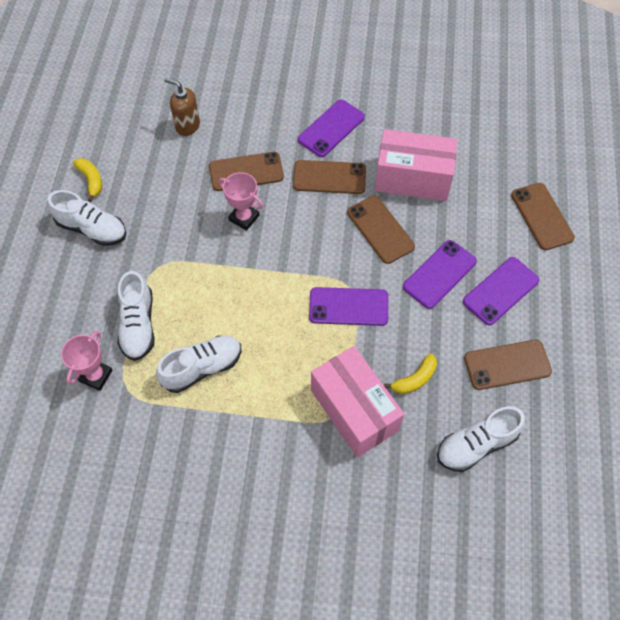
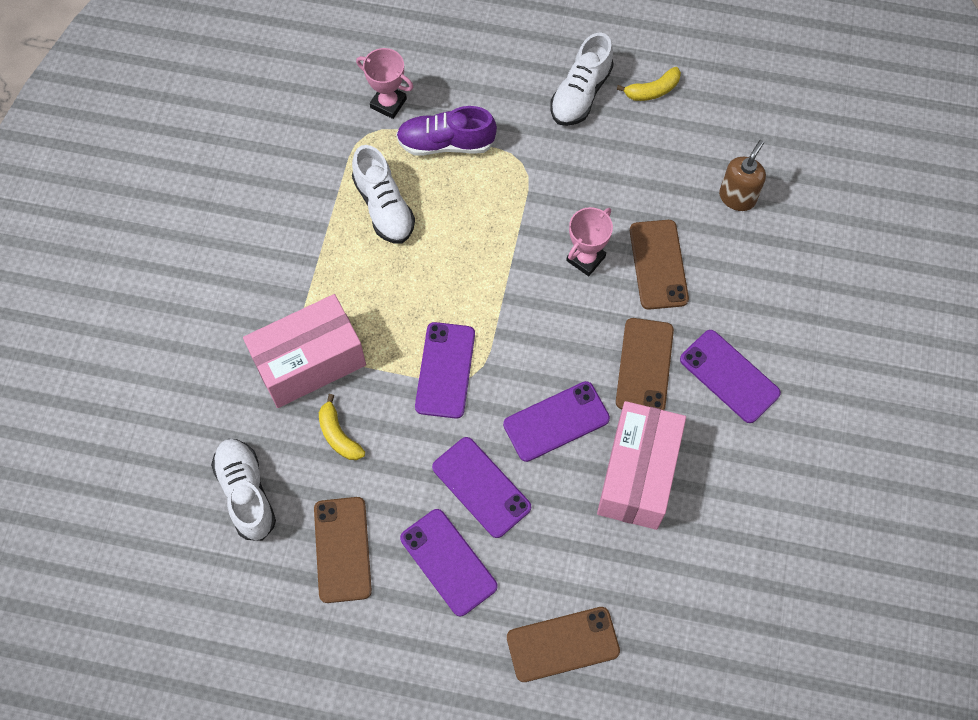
camera: 95 degrees right, 5 degrees up
(138, 325) = (446, 143): white shoe -> purple shoe
(380, 229) = (556, 421): brown phone -> purple phone

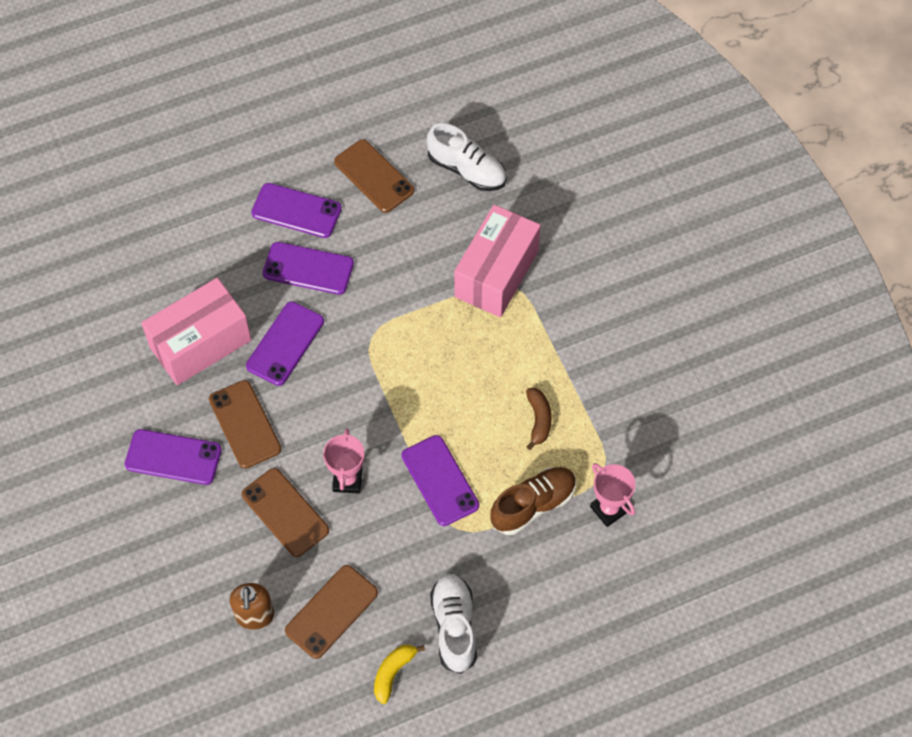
camera: 145 degrees right, 5 degrees down
(338, 435) = (435, 241): yellow banana -> none
(384, 207) = (539, 420): white shoe -> brown banana
(388, 103) = (609, 509): pink trophy -> pink trophy turned 60 degrees clockwise
(445, 370) = (394, 329): purple phone -> purple phone (440, 480)
(446, 143) = (533, 505): purple shoe -> brown shoe
(562, 644) = (184, 209): brown phone -> brown phone (331, 612)
(637, 474) = (200, 344): pink box -> pink box turned 75 degrees clockwise

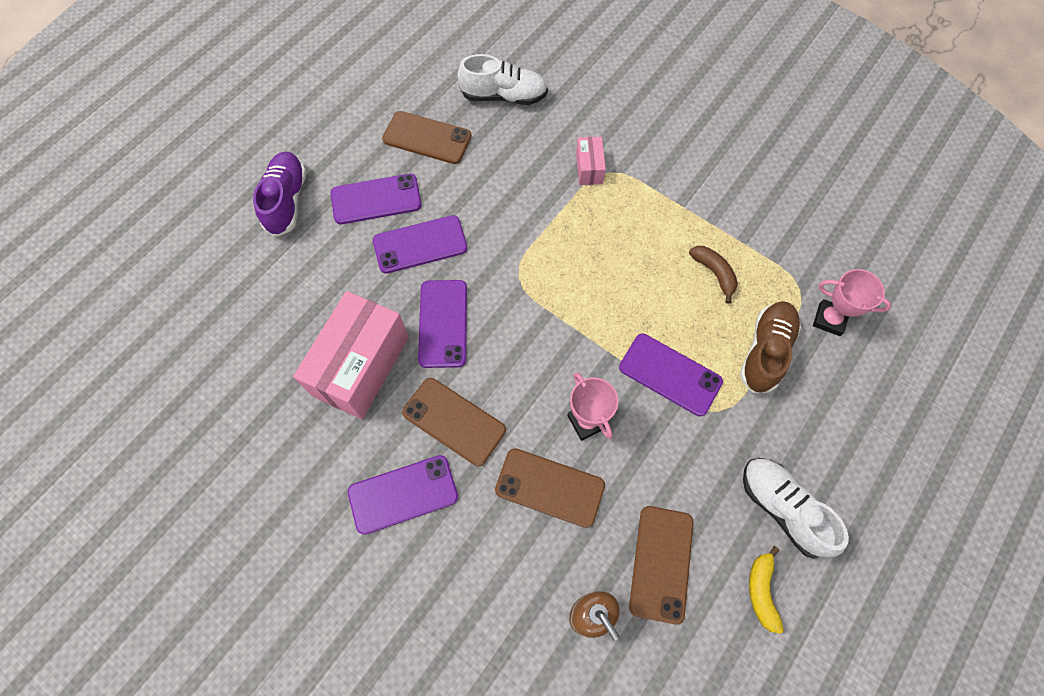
camera: 30 degrees left, 5 degrees up
(223, 175) = (287, 201): none -> purple shoe
(496, 274) = (589, 168): pink box -> pink box, size x0.46

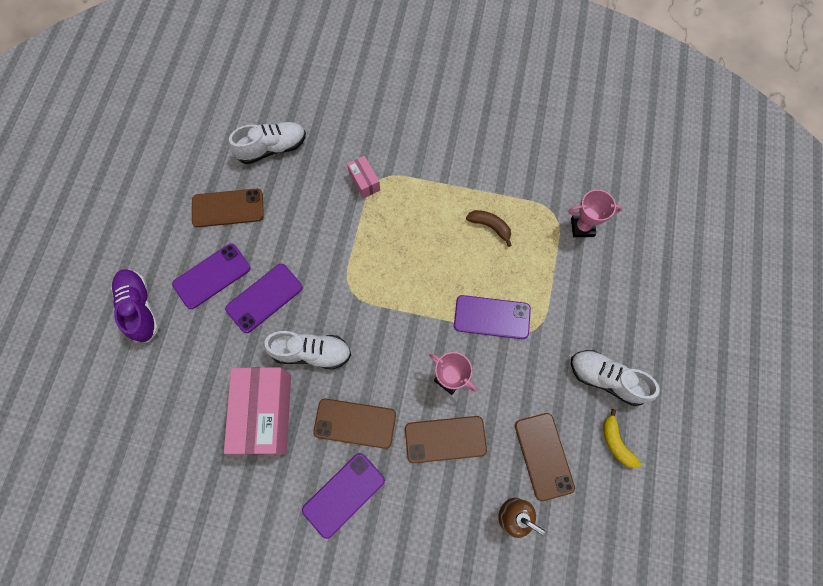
camera: 25 degrees left, 5 degrees up
(443, 323) = (312, 352): purple phone -> white shoe
(765, 351) = (549, 270): brown shoe -> none

